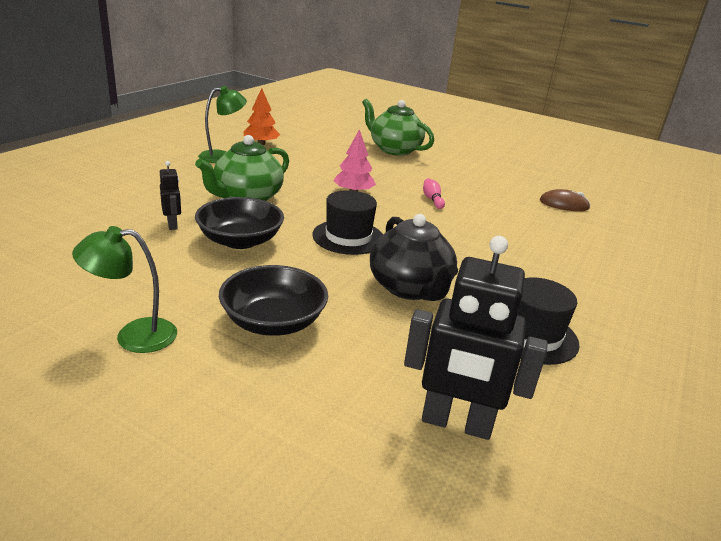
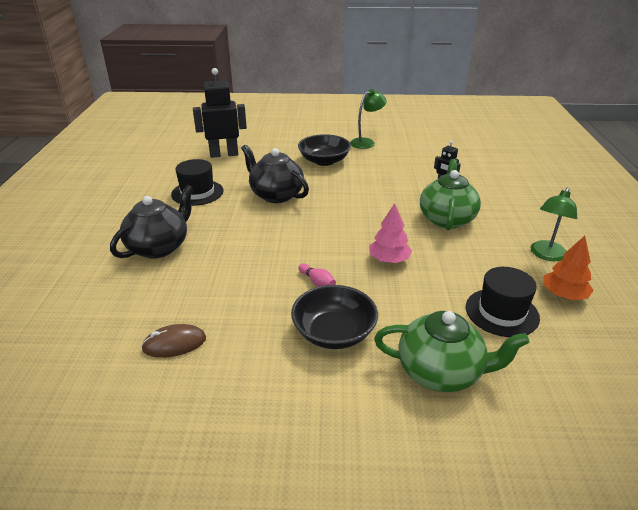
camera: 155 degrees right, 5 degrees up
(240, 240) = (396, 188): black bowl -> black bowl (334, 333)
(348, 237) = (342, 214): black hat -> black hat (501, 312)
(587, 273) = (159, 247): none -> black teapot

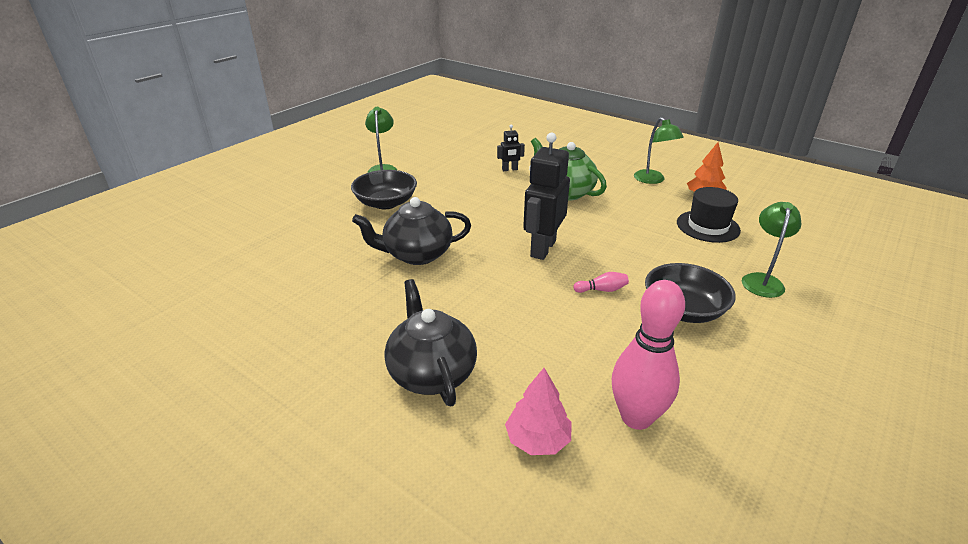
camera: 55 degrees left, 0 degrees up
(174, 343) = (636, 417): brown mouse -> pink bowling pin
(197, 192) = (338, 303): black hat -> none
(224, 154) = (270, 254): black robot -> black robot (542, 248)
(389, 260) = (600, 241): pink tree -> pink tree (538, 439)
(441, 372) = (762, 280): green teapot -> green lamp

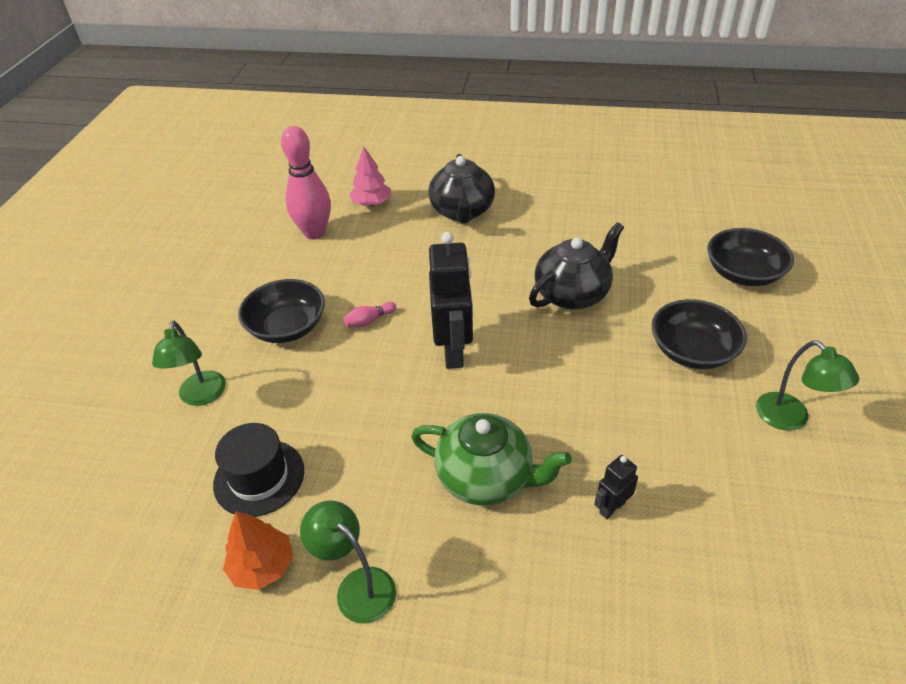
camera: 155 degrees right, 10 degrees up
(280, 227) = (743, 273): none -> black bowl
(431, 373) = (462, 212): black teapot -> black teapot turned 45 degrees clockwise

